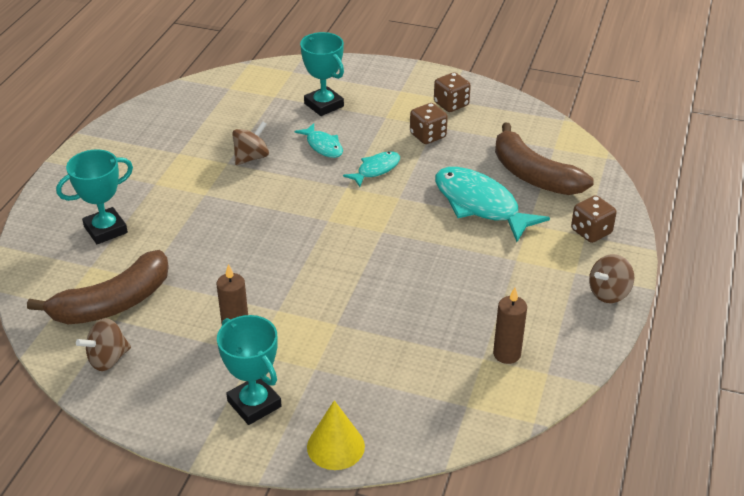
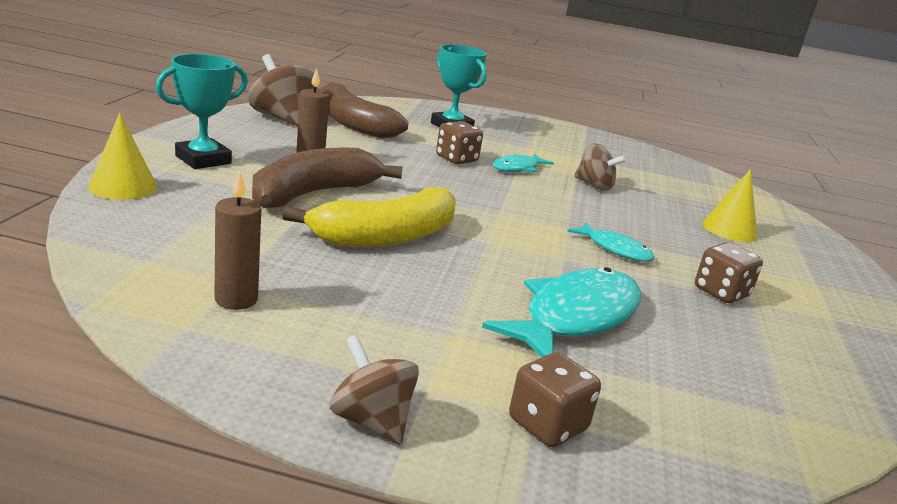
camera: 80 degrees right, 15 degrees down
(108, 359) = (281, 118): brown spinning top -> brown spinning top, size x1.50
(323, 146) = (642, 222): turquoise fish -> turquoise fish (518, 168)
(324, 105) = (729, 229): turquoise trophy -> yellow cone
(389, 283) = (386, 236): none -> yellow banana
(451, 104) = (822, 320): brown dice -> brown dice (456, 159)
(533, 175) = (684, 379): brown banana -> brown banana (314, 193)

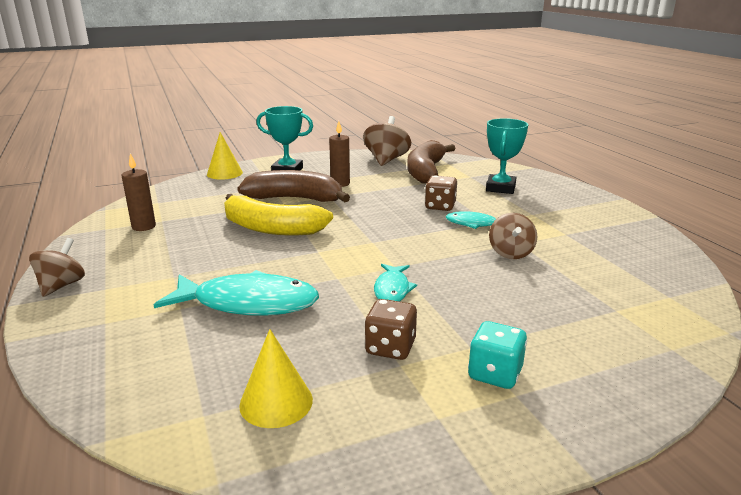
camera: 60 degrees right, 0 degrees up
(547, 425) = (98, 328): brown dice -> none
(729, 229) = (555, 326): yellow cone -> yellow cone (276, 402)
(785, 276) = (495, 374): none -> turquoise dice

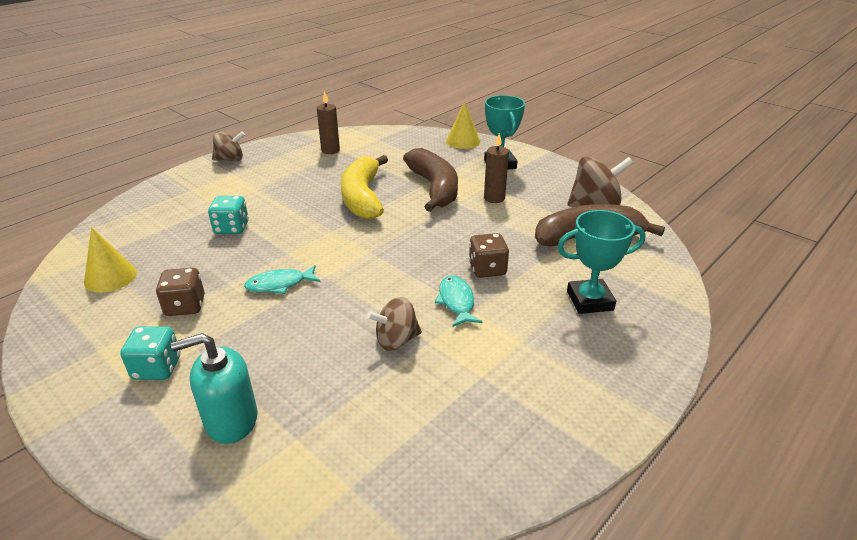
camera: 65 degrees right, 10 degrees up
(249, 303) = (231, 228): turquoise fish -> turquoise dice
(587, 337) = (231, 420): none -> turquoise soap dispenser

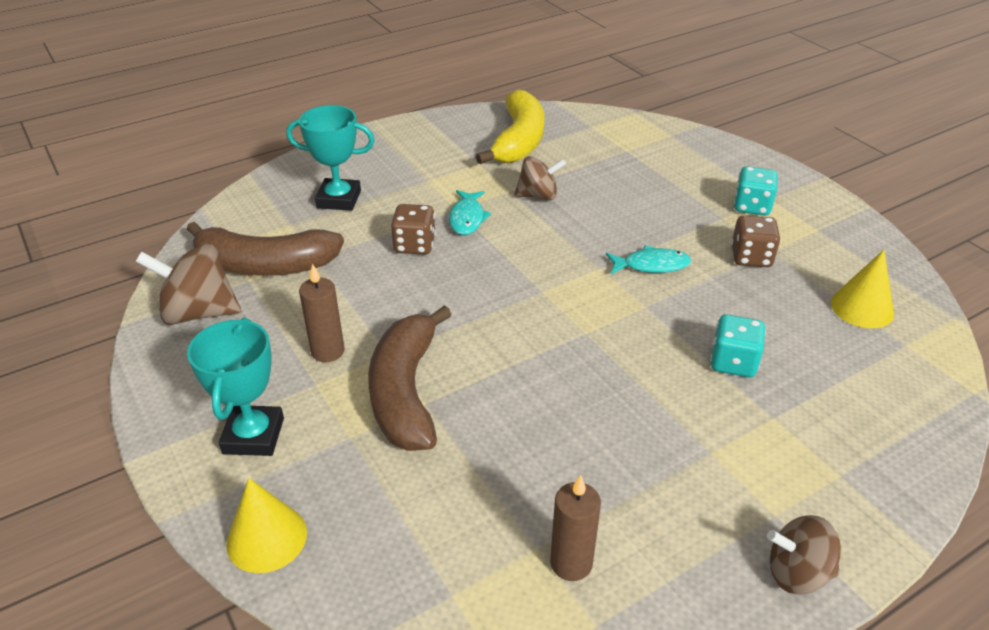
camera: 165 degrees left, 5 degrees up
(231, 420) = (676, 166): turquoise soap dispenser -> none
(363, 197) = (530, 392): yellow banana -> yellow banana (519, 141)

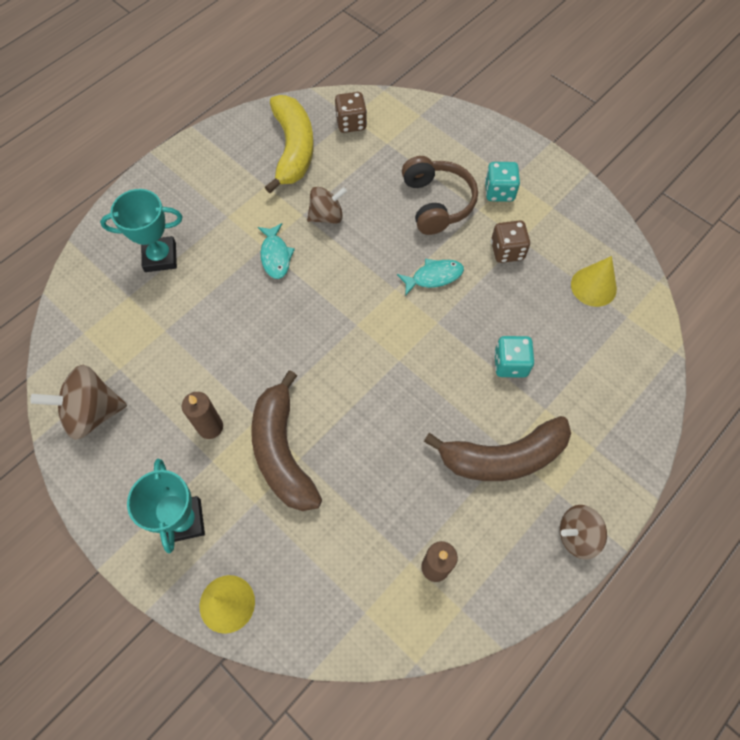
camera: 15 degrees left, 25 degrees up
(265, 265) = (126, 348): brown banana -> brown banana (503, 457)
(414, 245) = (242, 297): brown dice -> brown dice (351, 123)
(672, 204) = (436, 203): none -> brown headphones

